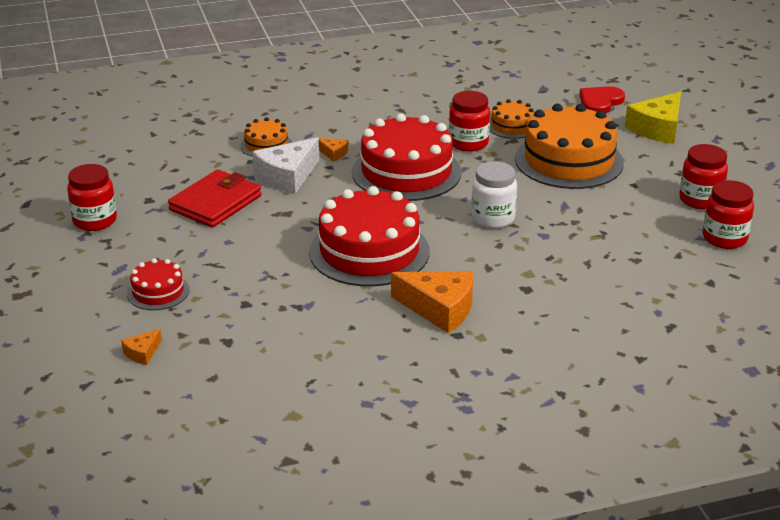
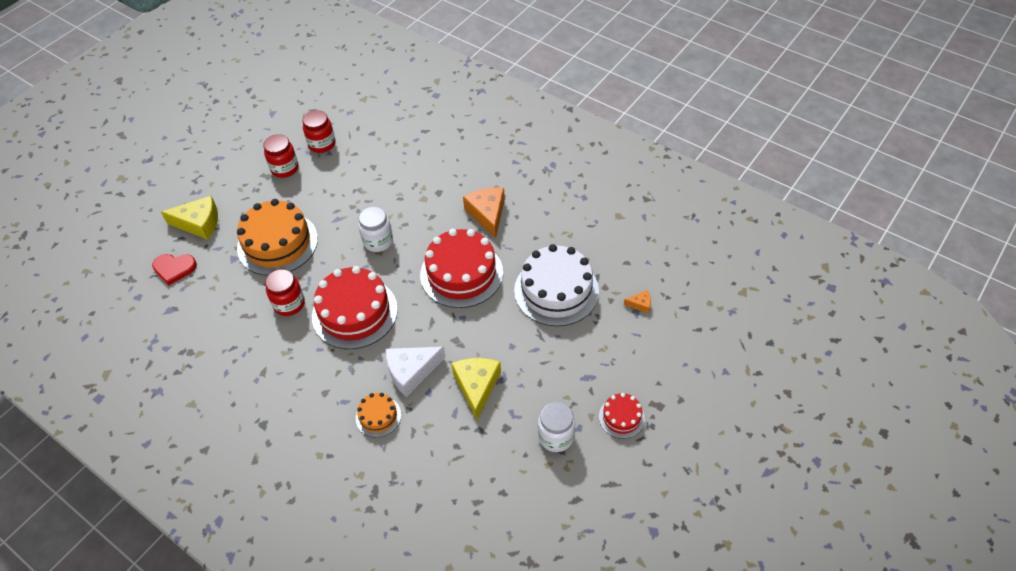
camera: 125 degrees left, 20 degrees up
(95, 221) = (556, 437): red jar -> white jar
(158, 292) = (589, 340): red cake -> red cake (621, 417)
(215, 203) = (477, 386): red wallet -> yellow cheese
(252, 303) = (556, 290): none -> white cake
(287, 176) = (411, 372): white cheese -> white cheese turned 150 degrees clockwise
(333, 153) = (360, 368): orange cheese -> none
(512, 126) = (246, 295): orange cake -> none

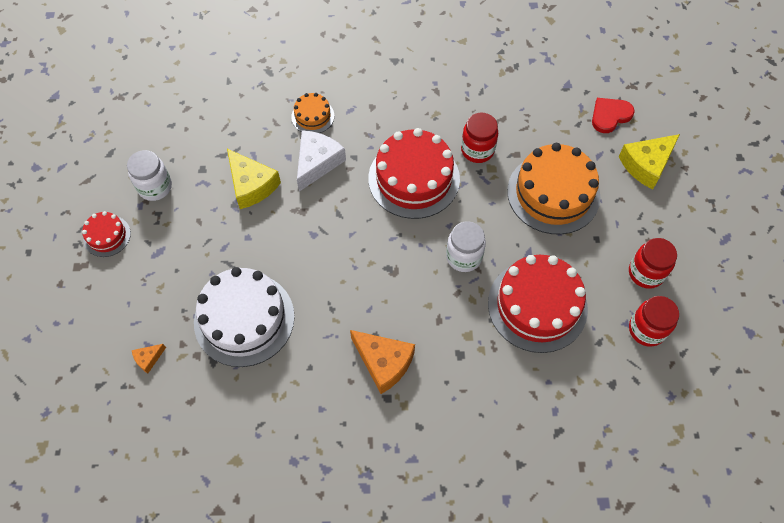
camera: 140 degrees right, 10 degrees up
(461, 273) = (352, 276): red cake -> red cake (537, 305)

